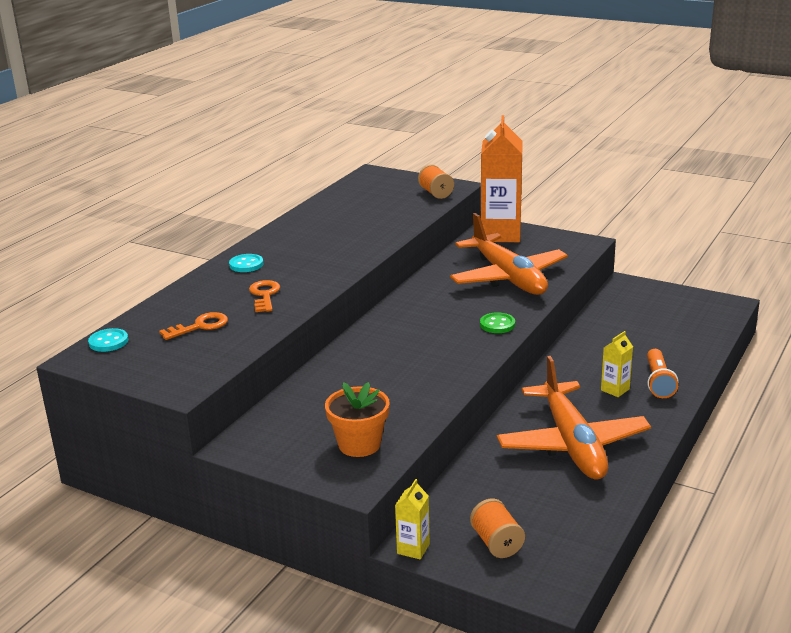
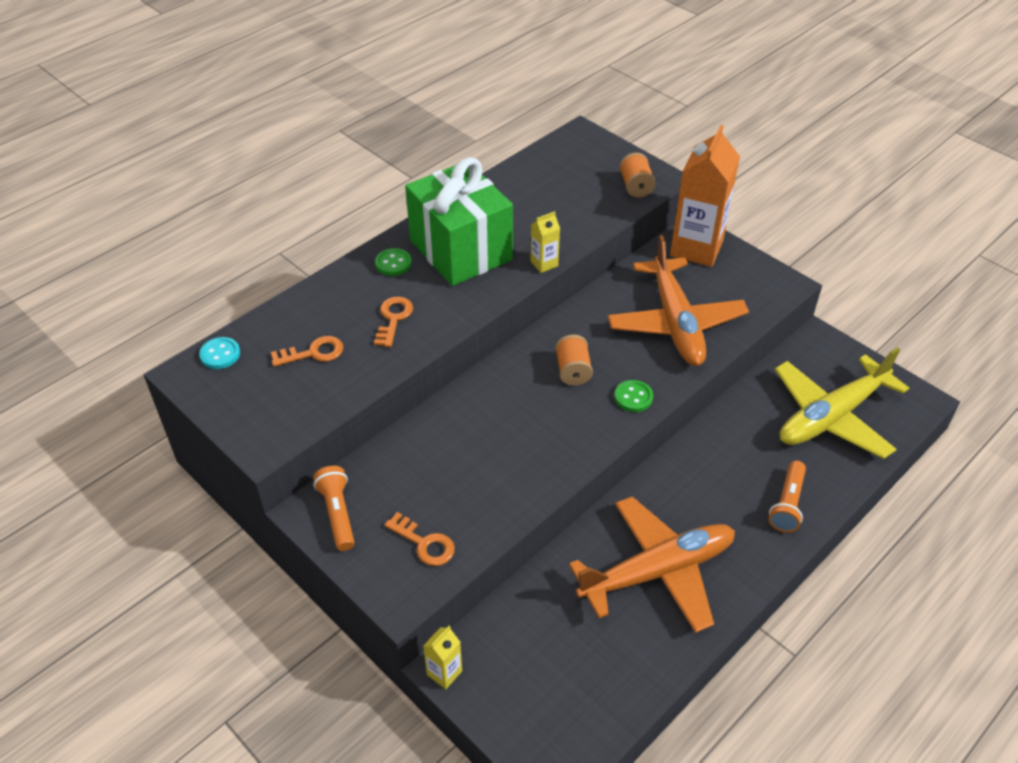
camera: 15 degrees right, 20 degrees up
(246, 264) = (393, 263): turquoise button -> green button
(265, 442) = (337, 514): none -> orange flashlight
(304, 248) = (460, 250): none -> green gift
(359, 444) = (424, 543): orange flower pot -> orange key
(496, 543) = (526, 689): orange spool -> orange spool (573, 371)
(572, 444) = (657, 571): orange plane -> orange plane turned 120 degrees counterclockwise
(615, 389) = (736, 503): yellow carton -> yellow carton (544, 264)
(663, 325) = (831, 416): none -> yellow plane

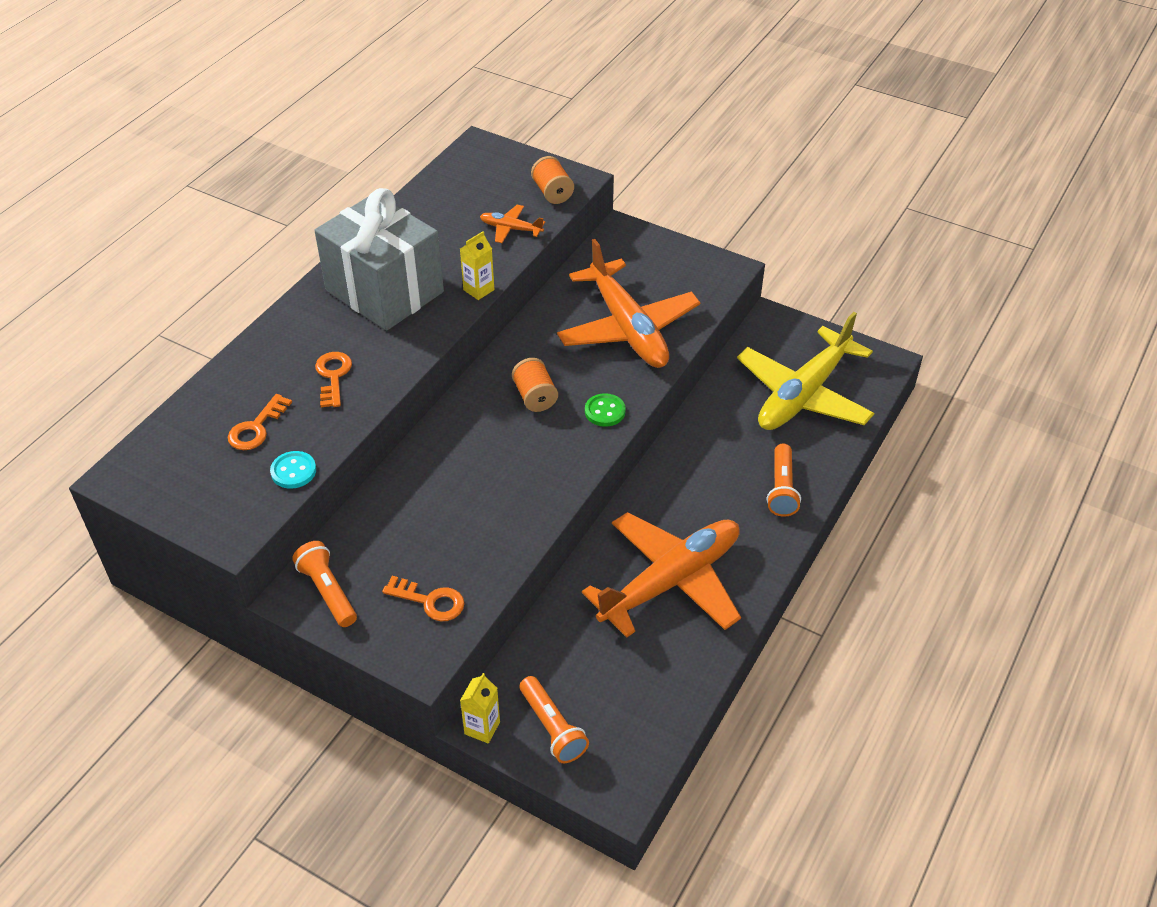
camera: 15 degrees left, 0 degrees up
(220, 354) = (151, 450): turquoise button -> turquoise button (293, 471)
(313, 353) = (256, 428): orange key -> orange key turned 150 degrees clockwise
(393, 263) = (314, 318): green button -> none
(460, 250) = (384, 291): green gift -> grey gift
(508, 689) = (552, 728): none -> orange flashlight
(589, 213) = (511, 229): none -> orange plane
(696, 248) = (628, 248): orange carton -> none

